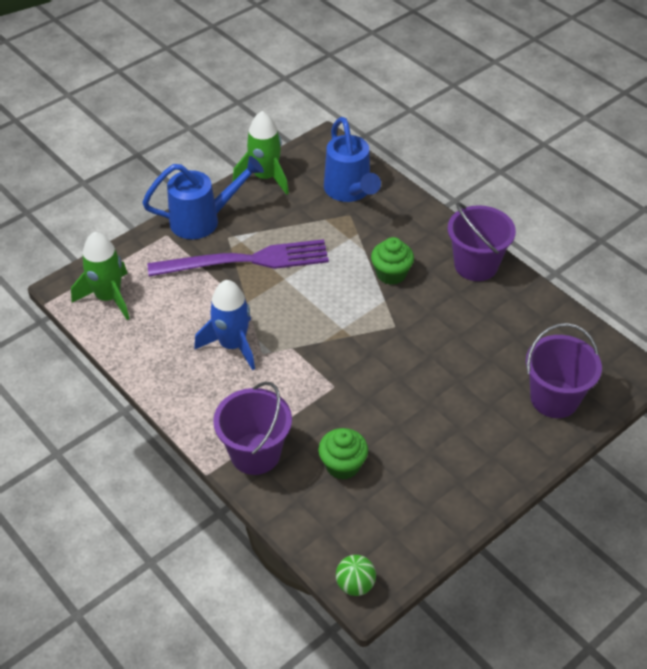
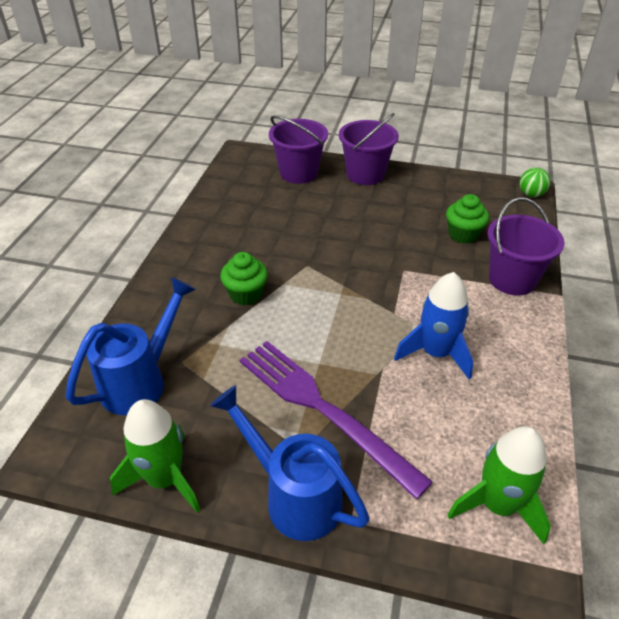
camera: 125 degrees left, 5 degrees down
(476, 265) = (191, 251): purple bucket -> purple bucket (365, 174)

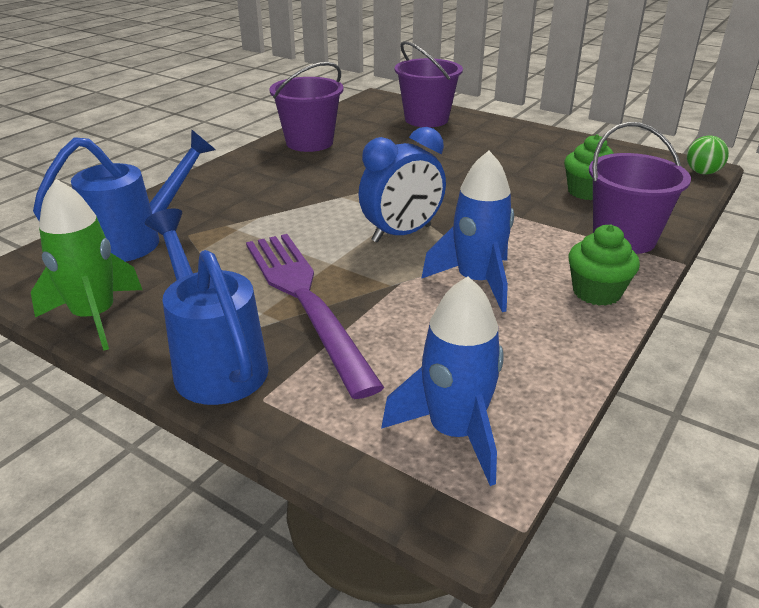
camera: 20 degrees right, 10 degrees down
(246, 294) = (295, 197): green cupcake -> green cupcake (596, 292)
(354, 316) = (402, 234): none -> blue clock
(365, 174) = (502, 130): purple bucket -> purple bucket (309, 142)
(498, 505) = (454, 432): green rocket -> blue rocket

